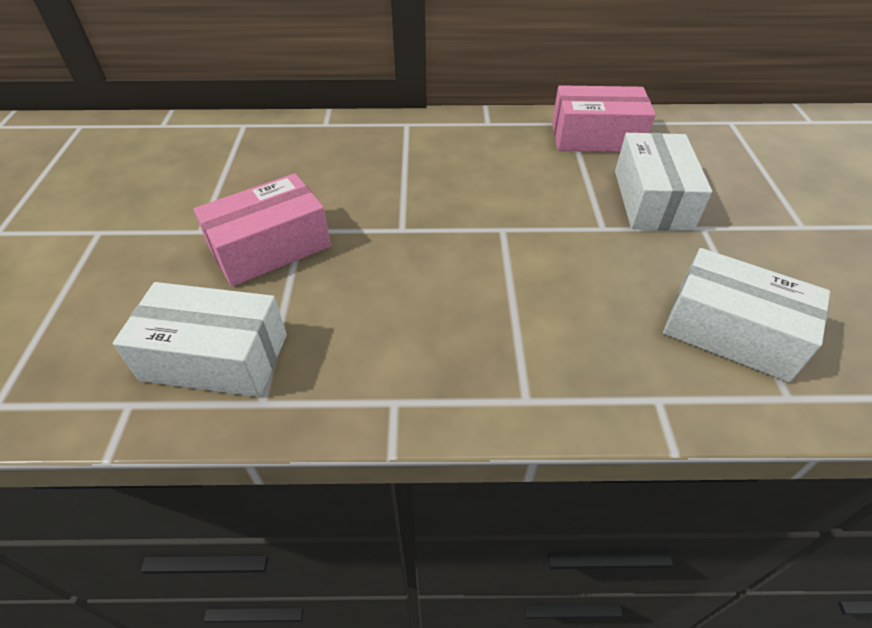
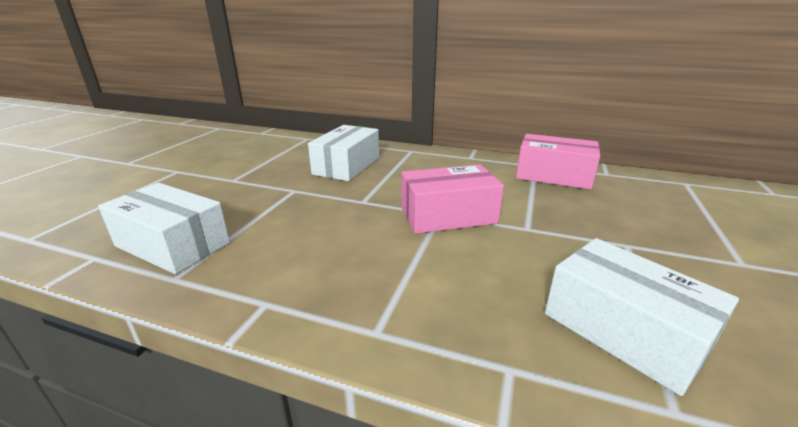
camera: 20 degrees right, 20 degrees down
(270, 247) = (266, 195): pink box -> pink box (448, 215)
(652, 199) = (584, 218): white box -> white box (346, 166)

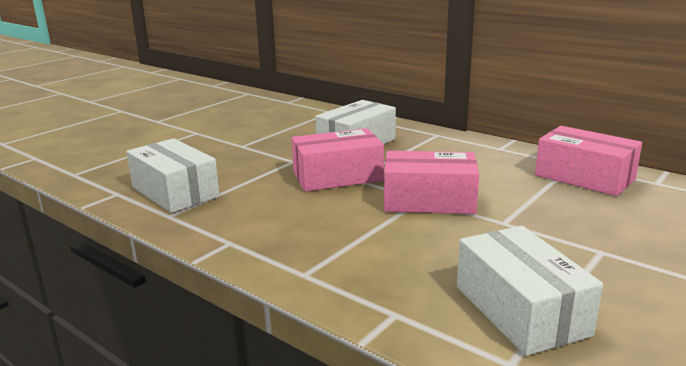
camera: 20 degrees right, 5 degrees down
(347, 201) = (337, 176): none -> pink box

